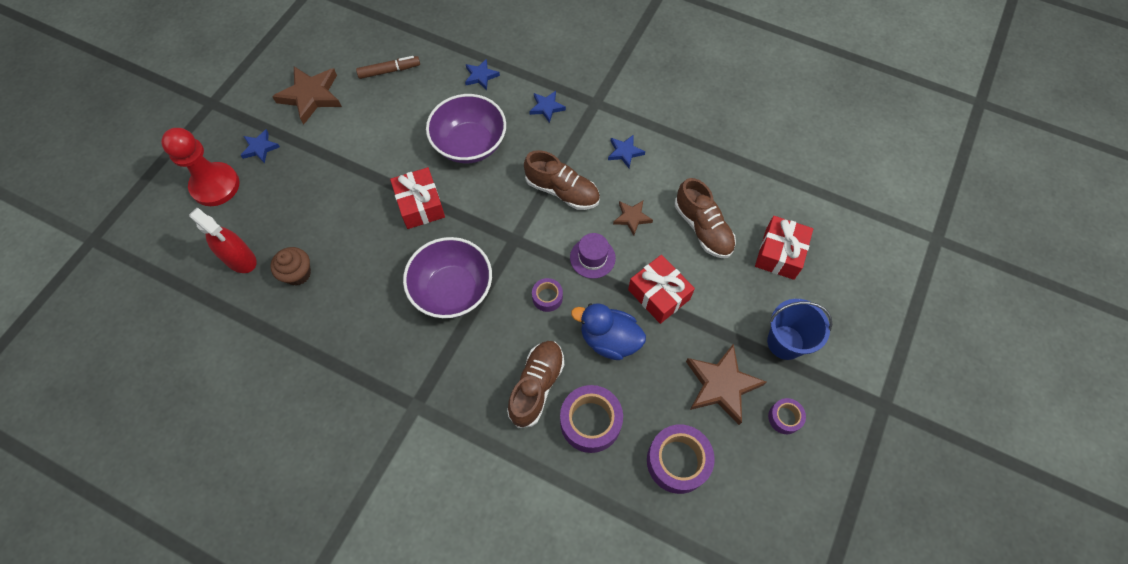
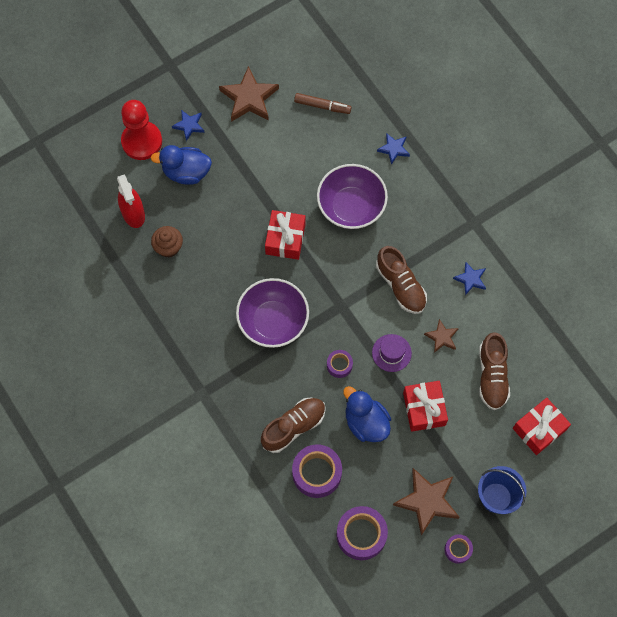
camera: 30 degrees right, 5 degrees up
(279, 192) = (186, 172): none -> blue duck
(546, 107) = (431, 206): blue star -> none

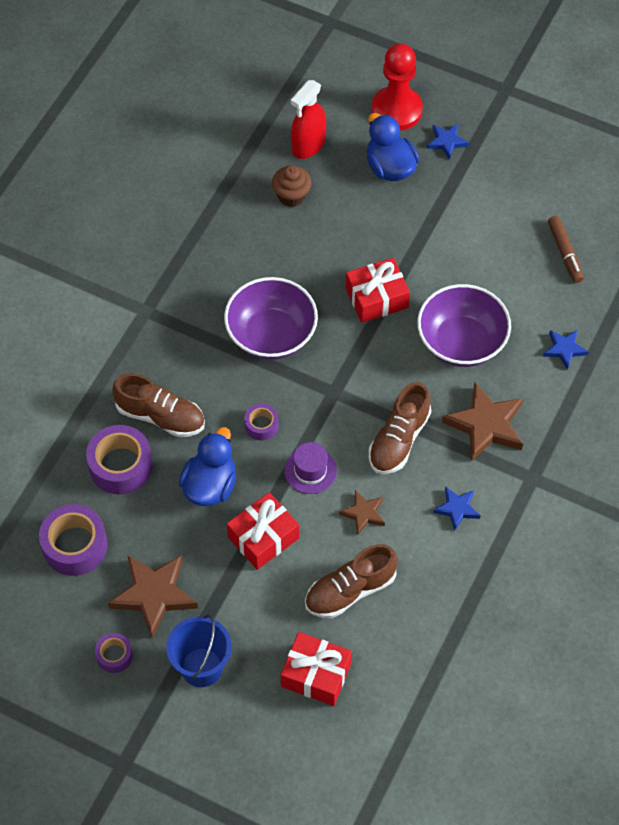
camera: 60 degrees right, 10 degrees down
(249, 98) = (521, 179): brown star -> brown star (486, 425)

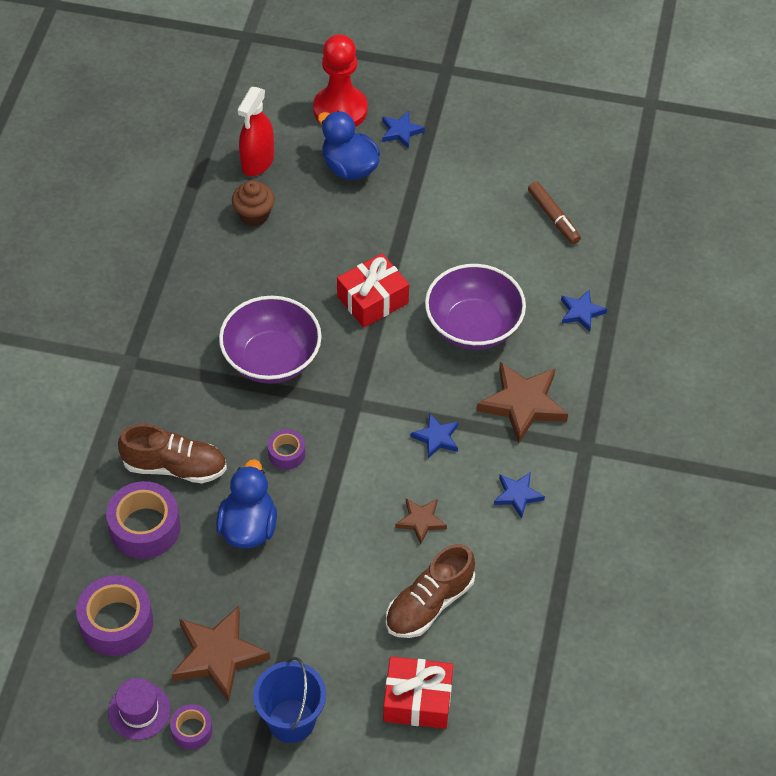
camera: 15 degrees left, 5 degrees down
(263, 537) = (321, 569): red gift -> none
(310, 470) = (352, 489): purple hat -> purple hat (139, 711)
(399, 440) = (436, 438): brown shoe -> blue star

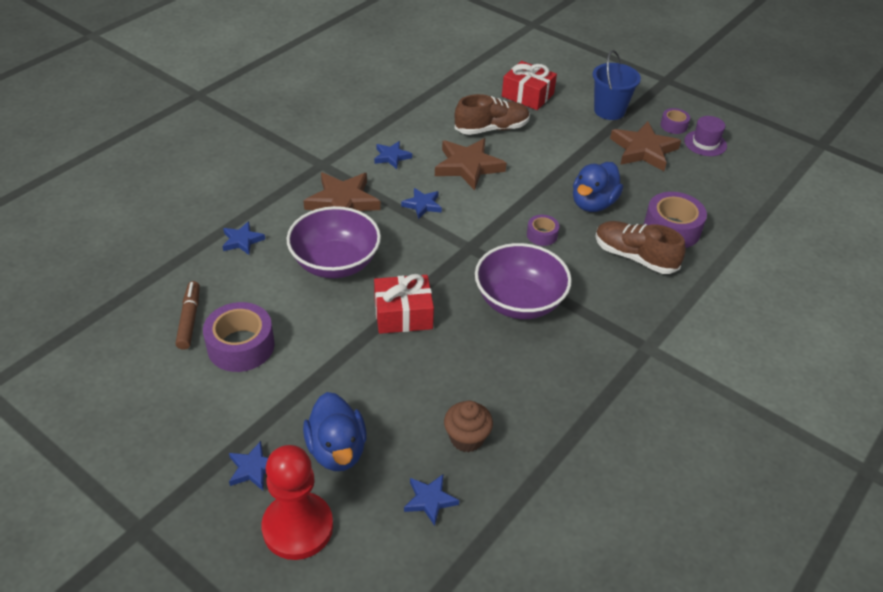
camera: 155 degrees left, 10 degrees down
(116, 623) = (708, 186): purple tape -> purple tape (241, 346)
(257, 161) = (430, 500): red spray bottle -> blue star
(421, 521) = (468, 166): brown star -> brown star, size x1.83

